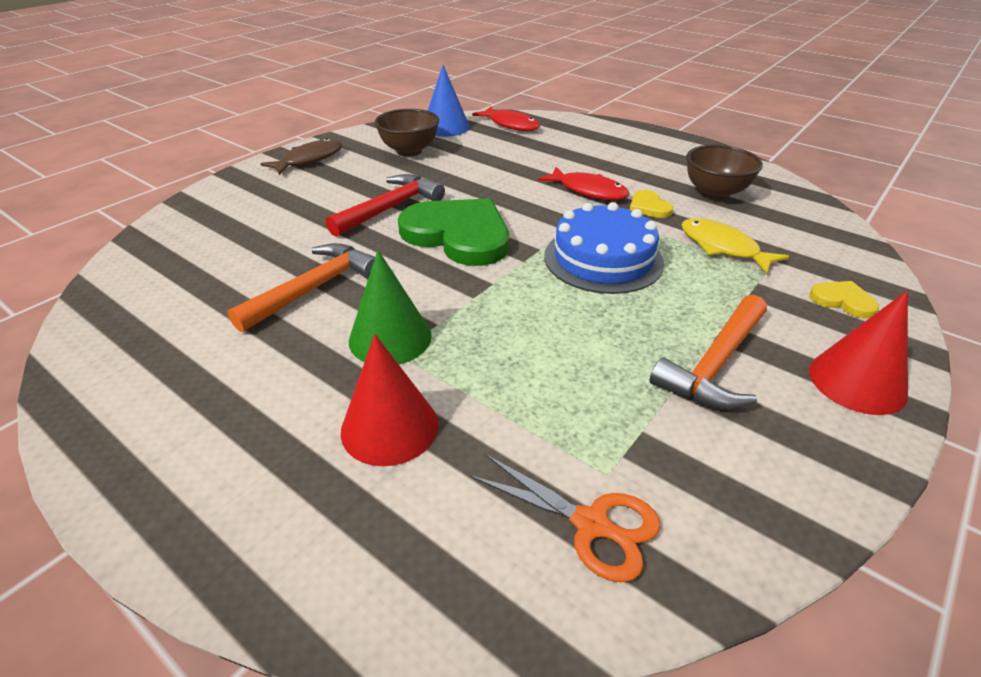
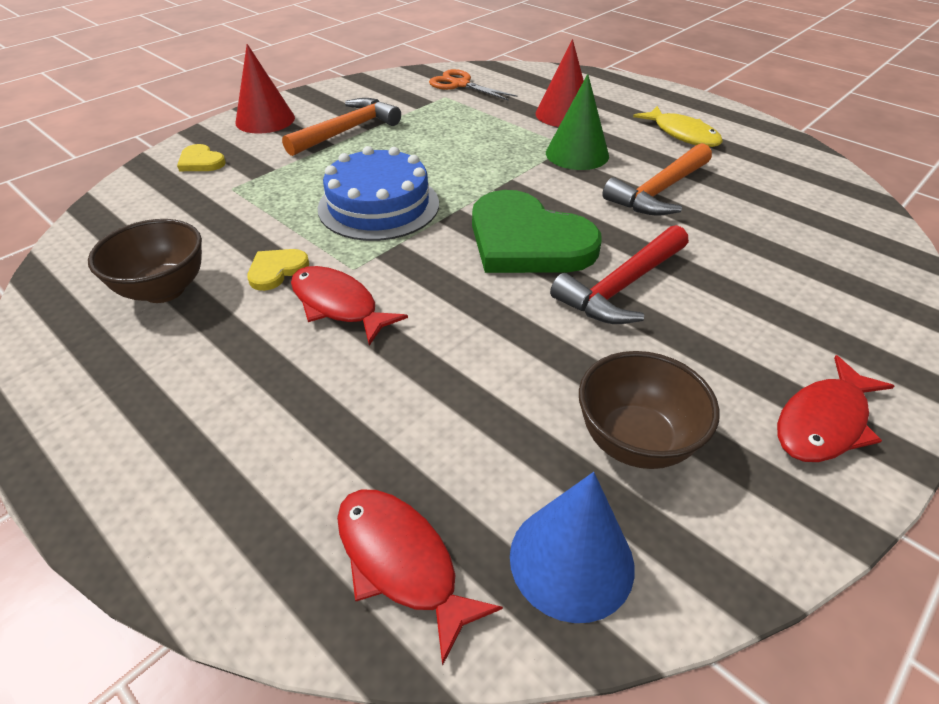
camera: 175 degrees left, 5 degrees up
(309, 159) = (823, 422): brown fish -> red fish
(649, 207) = (276, 270): yellow heart -> yellow heart turned 120 degrees counterclockwise
(722, 247) = (245, 212): yellow fish -> yellow fish (682, 134)

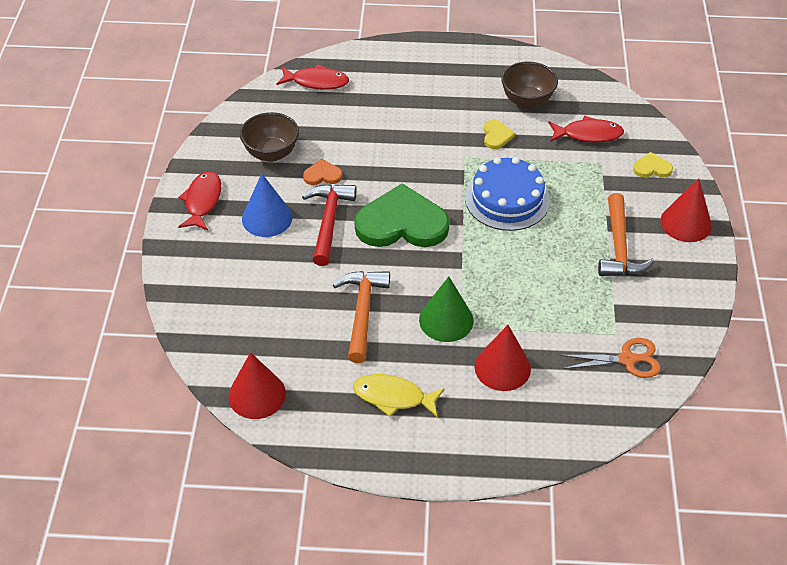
camera: 140 degrees right, 5 degrees up
(338, 305) = (445, 137): red fish -> red fish (588, 134)
(571, 560) = (266, 109): blue cone -> blue cone (267, 218)
(574, 352) = (322, 175): none -> orange heart
(828, 182) = (257, 395): none -> red cone

